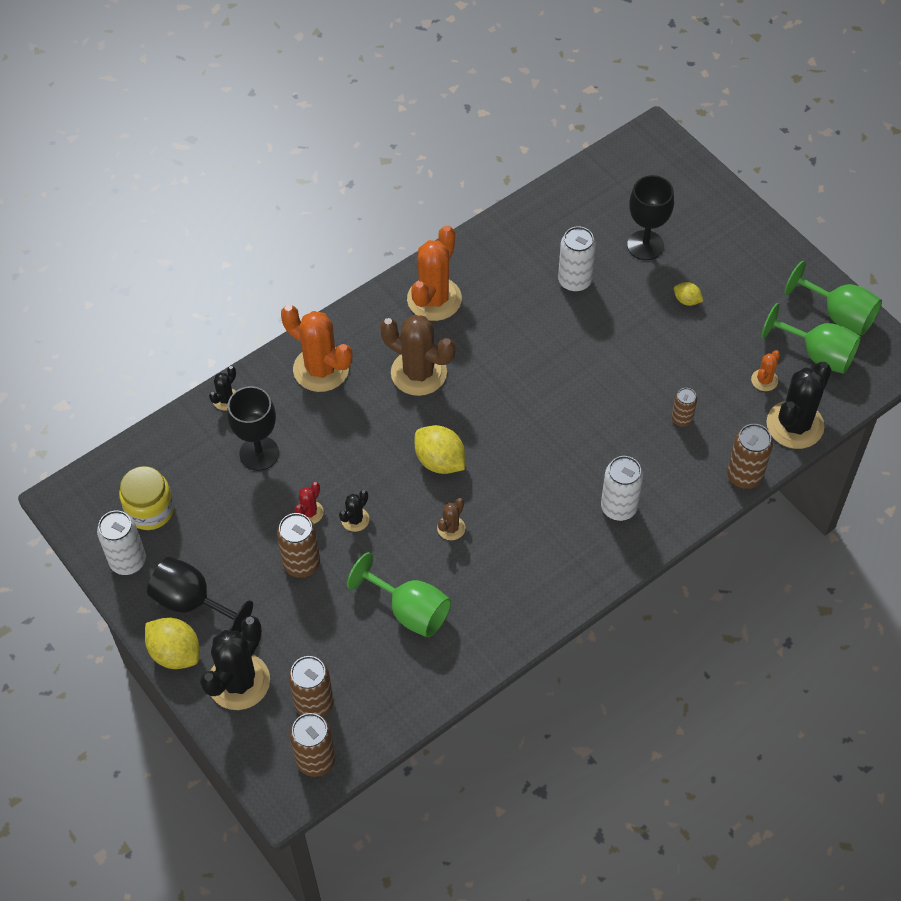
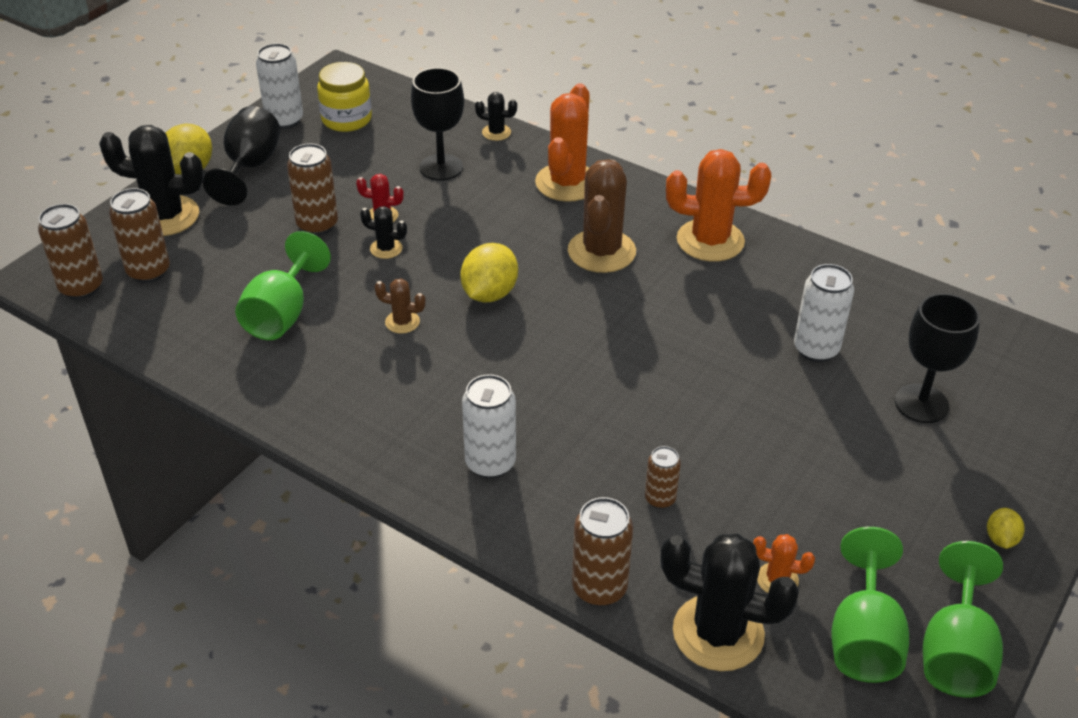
camera: 70 degrees right, 15 degrees down
(687, 300) = (860, 464): yellow lemon -> yellow lemon (1000, 539)

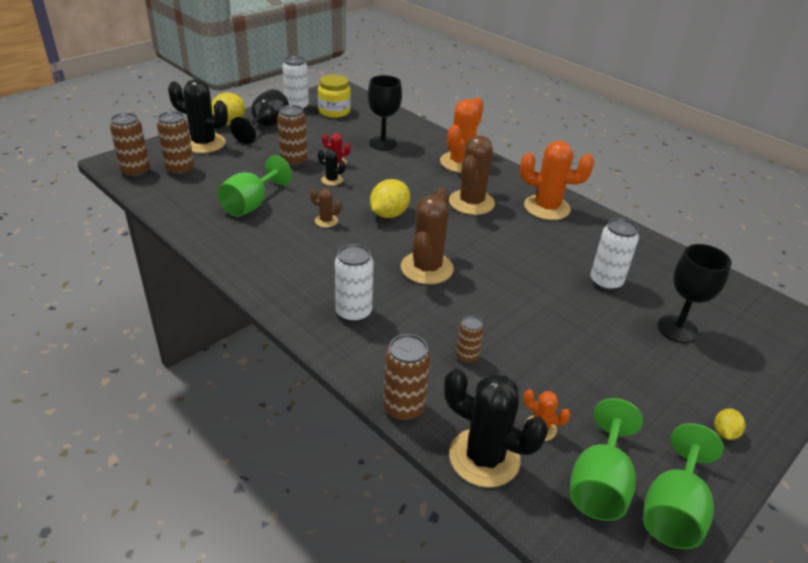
camera: 10 degrees right, 5 degrees down
(496, 132) = (424, 131): black cactus -> none
(569, 373) = (427, 268): none -> brown cactus

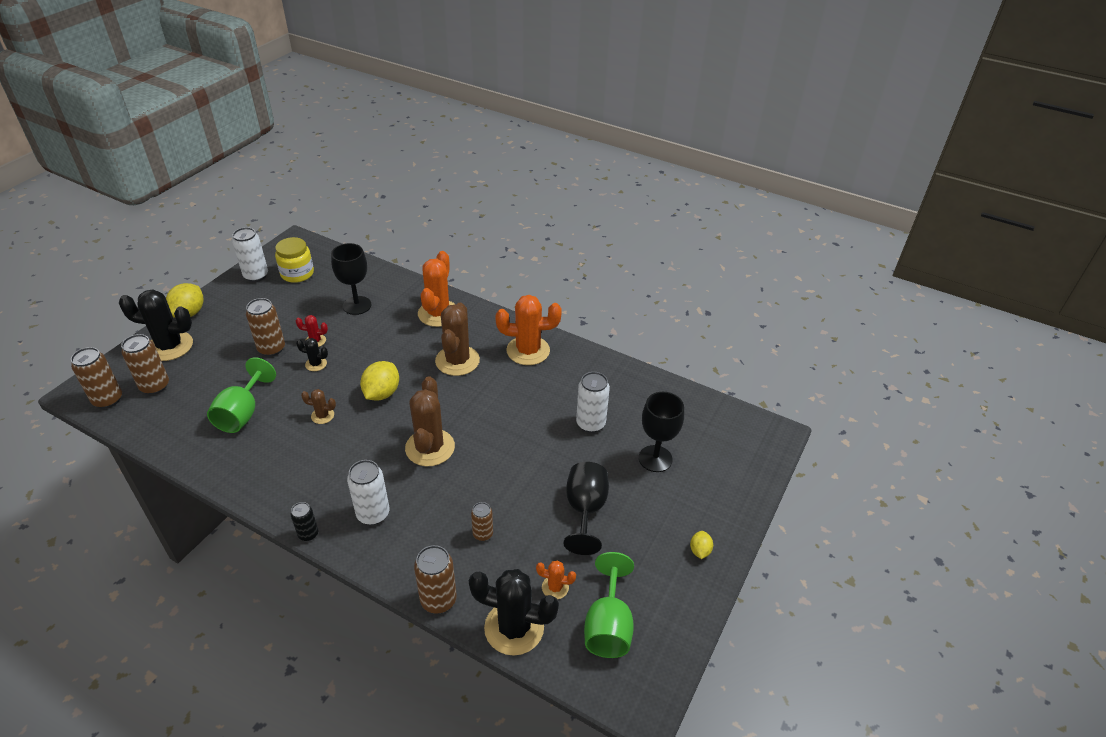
camera: 15 degrees left, 5 degrees up
(266, 126) = (230, 309): black goblet -> black goblet (585, 510)
(283, 316) = (308, 534): none -> black can
(673, 511) = (666, 632): green goblet -> none

